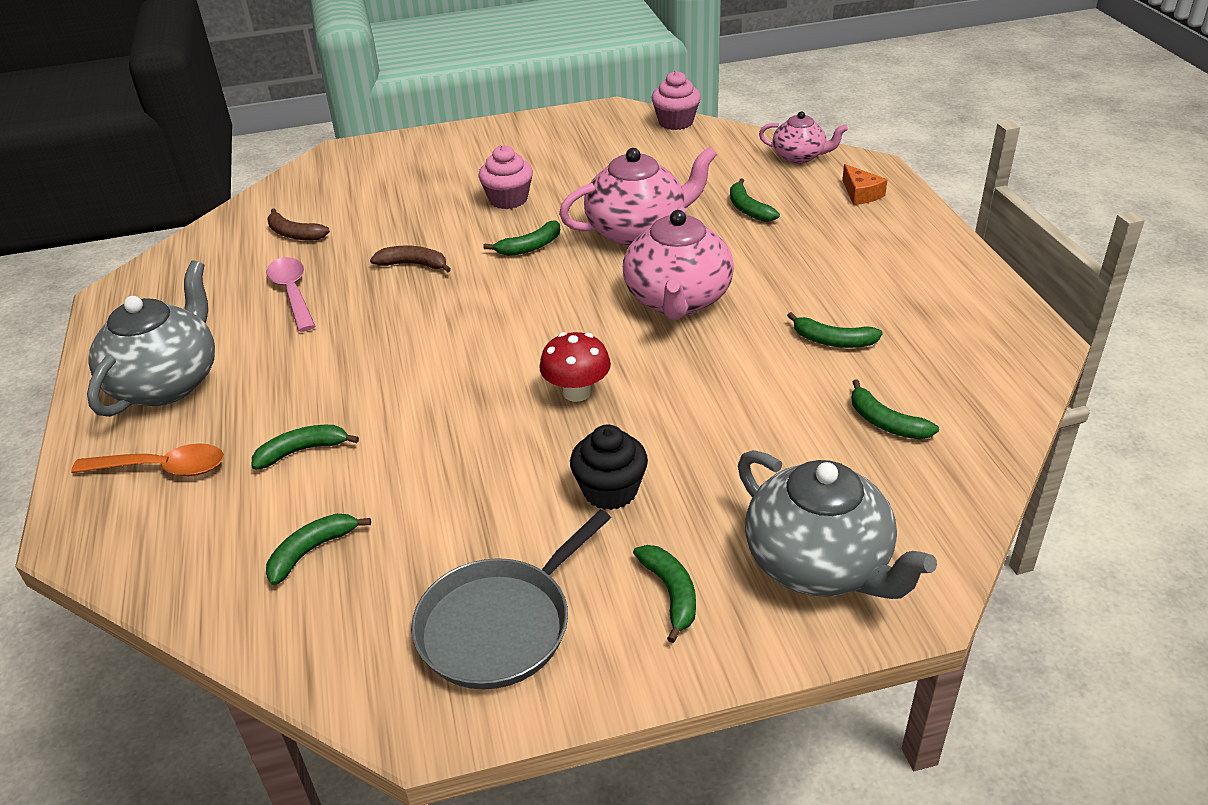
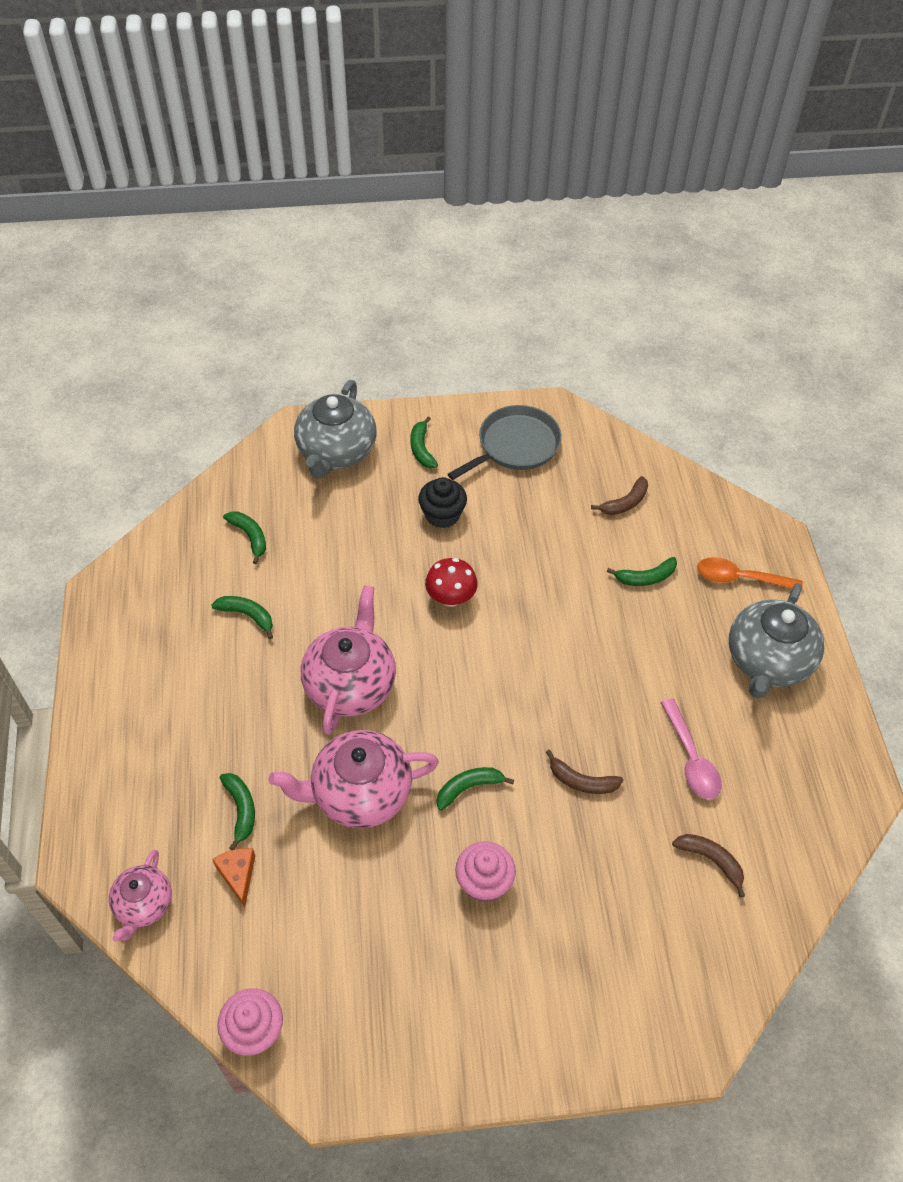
camera: 175 degrees left, 15 degrees up
(312, 551) = (625, 503): green banana -> brown banana
(799, 157) = (143, 905): pink teapot -> pink teapot turned 105 degrees counterclockwise
(819, 564) = (336, 452): grey teapot -> grey teapot turned 135 degrees counterclockwise
(861, 194) = (118, 814): orange cheese -> orange cheese (238, 874)

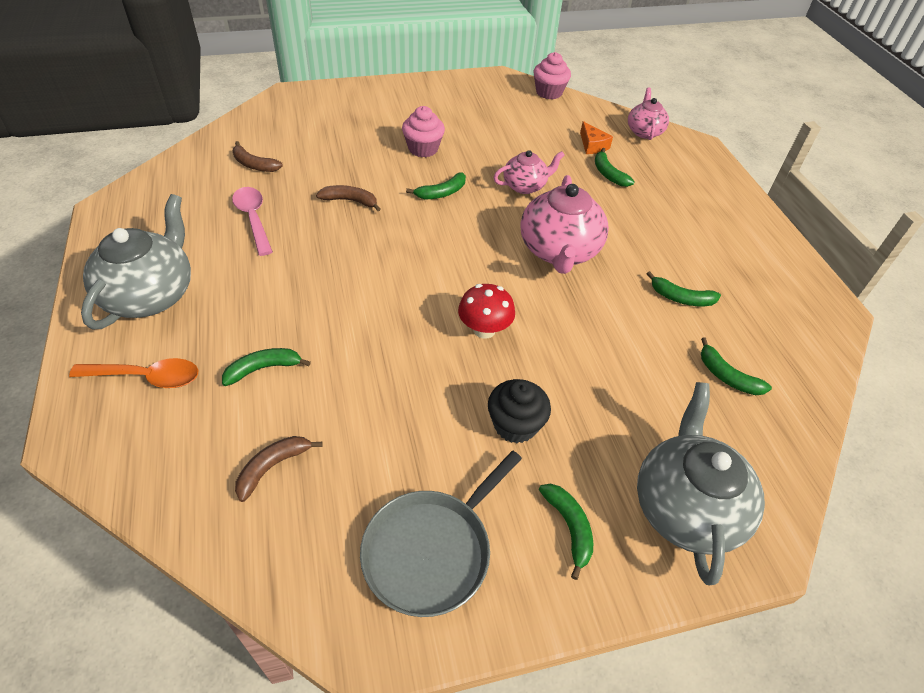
camera: 170 degrees right, 5 degrees down
(359, 793) = (525, 186): pink teapot -> pink teapot, size x0.58

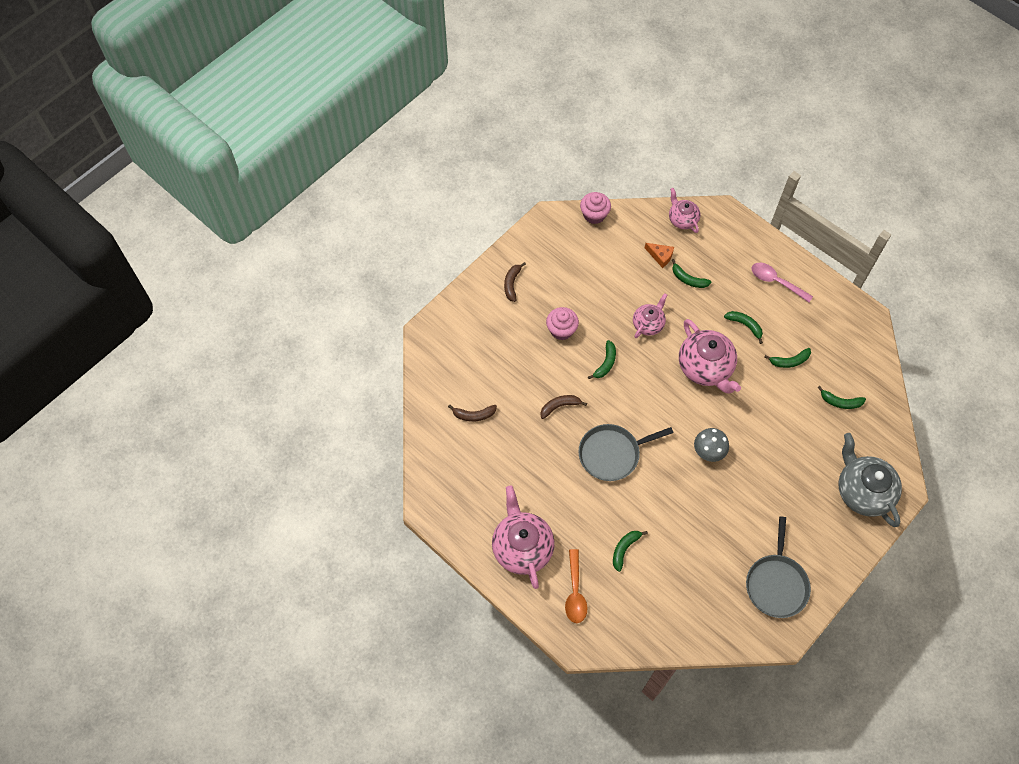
camera: 30 degrees left, 15 degrees up
(147, 377) = (575, 592): orange spoon -> orange spoon turned 120 degrees clockwise
(151, 295) = (522, 547): grey teapot -> pink teapot
(253, 219) = (519, 458): pink spoon -> pink spoon (776, 282)
(273, 467) = (679, 594): brown banana -> brown banana (512, 284)
(360, 268) = (612, 454): none -> grey pan
(484, 330) = (708, 451): red mushroom -> grey mushroom
(515, 425) = (764, 498): black cupcake -> none
(569, 528) = (823, 535): green banana -> green banana (745, 325)

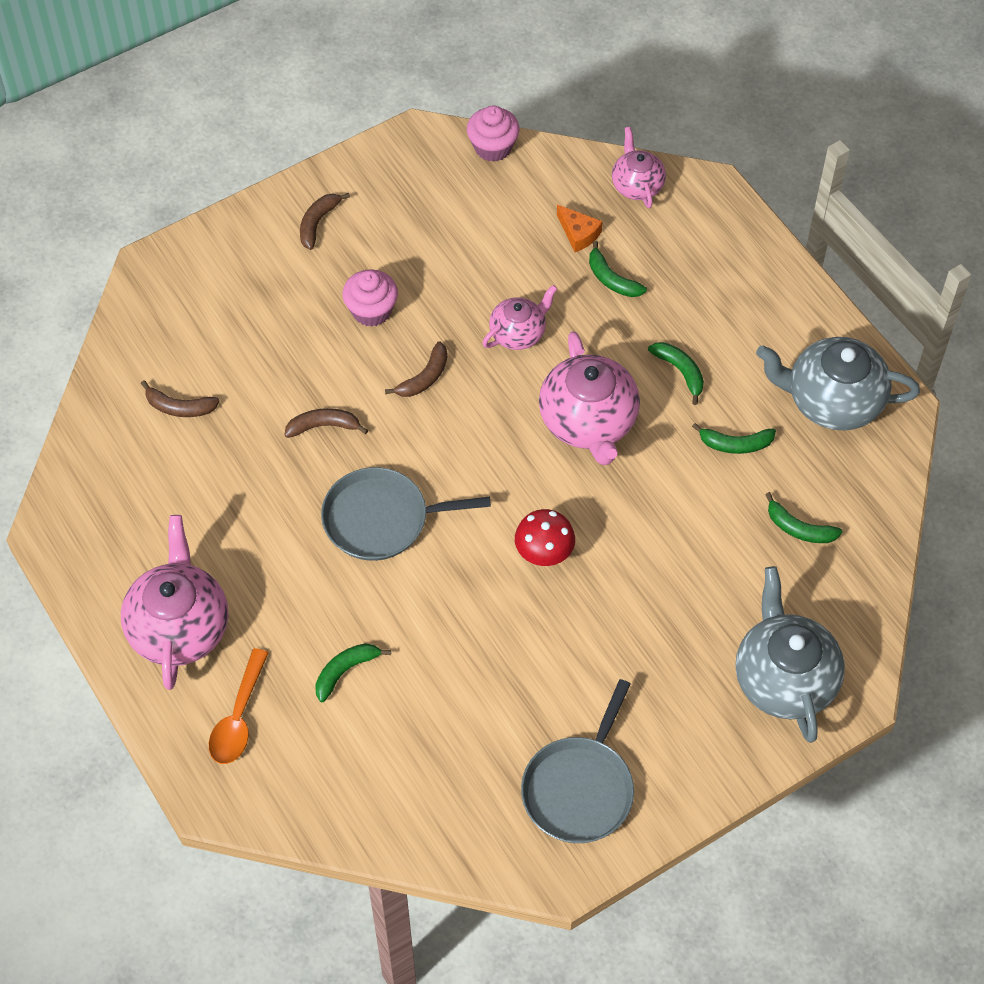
camera: 15 degrees right, 5 degrees down
(605, 363) = (424, 378): green banana -> brown banana
(708, 451) = (544, 553): grey mushroom -> red mushroom
(776, 282) = (759, 315): pink spoon -> none
(832, 323) = (832, 401): none -> grey teapot

